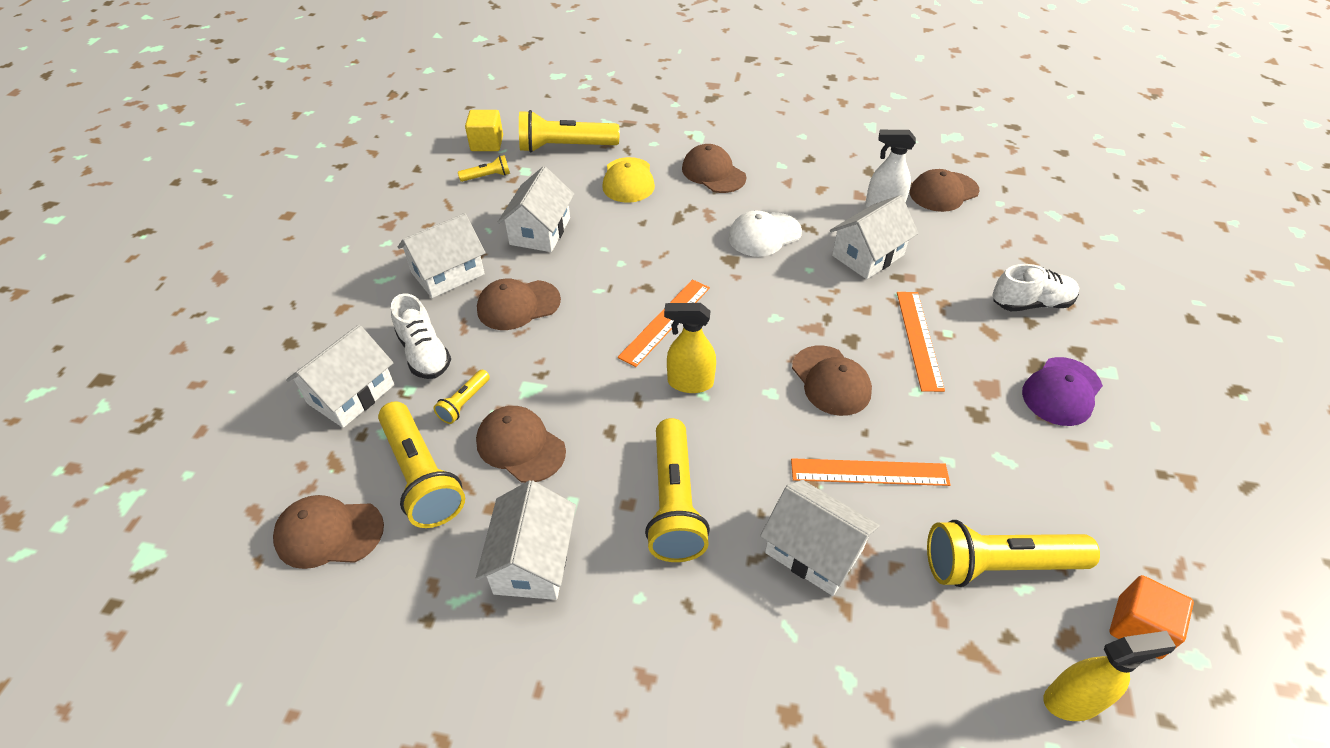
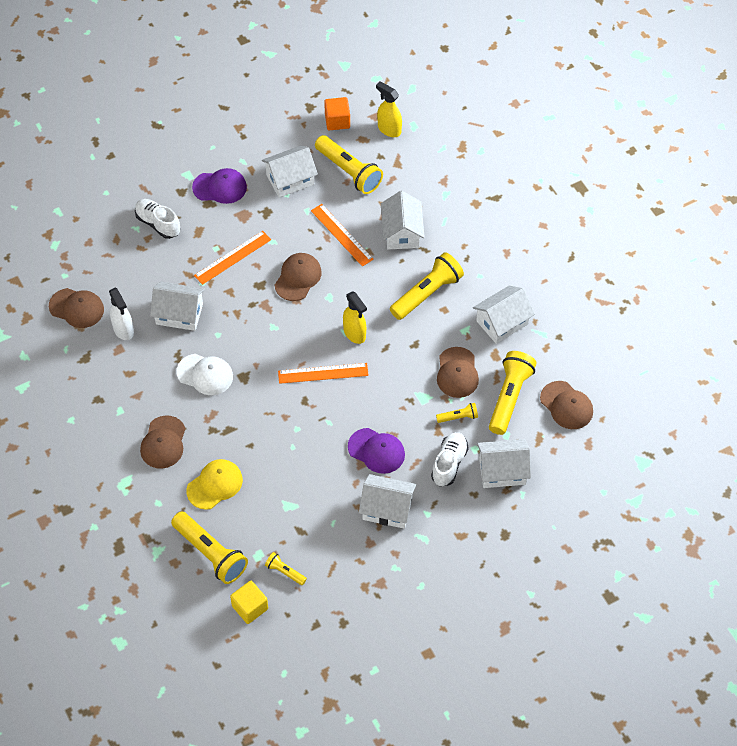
camera: 130 degrees left, 10 degrees up
(518, 305) = (376, 451): brown cap -> purple cap
(540, 231) = (308, 493): white house -> white house (290, 179)

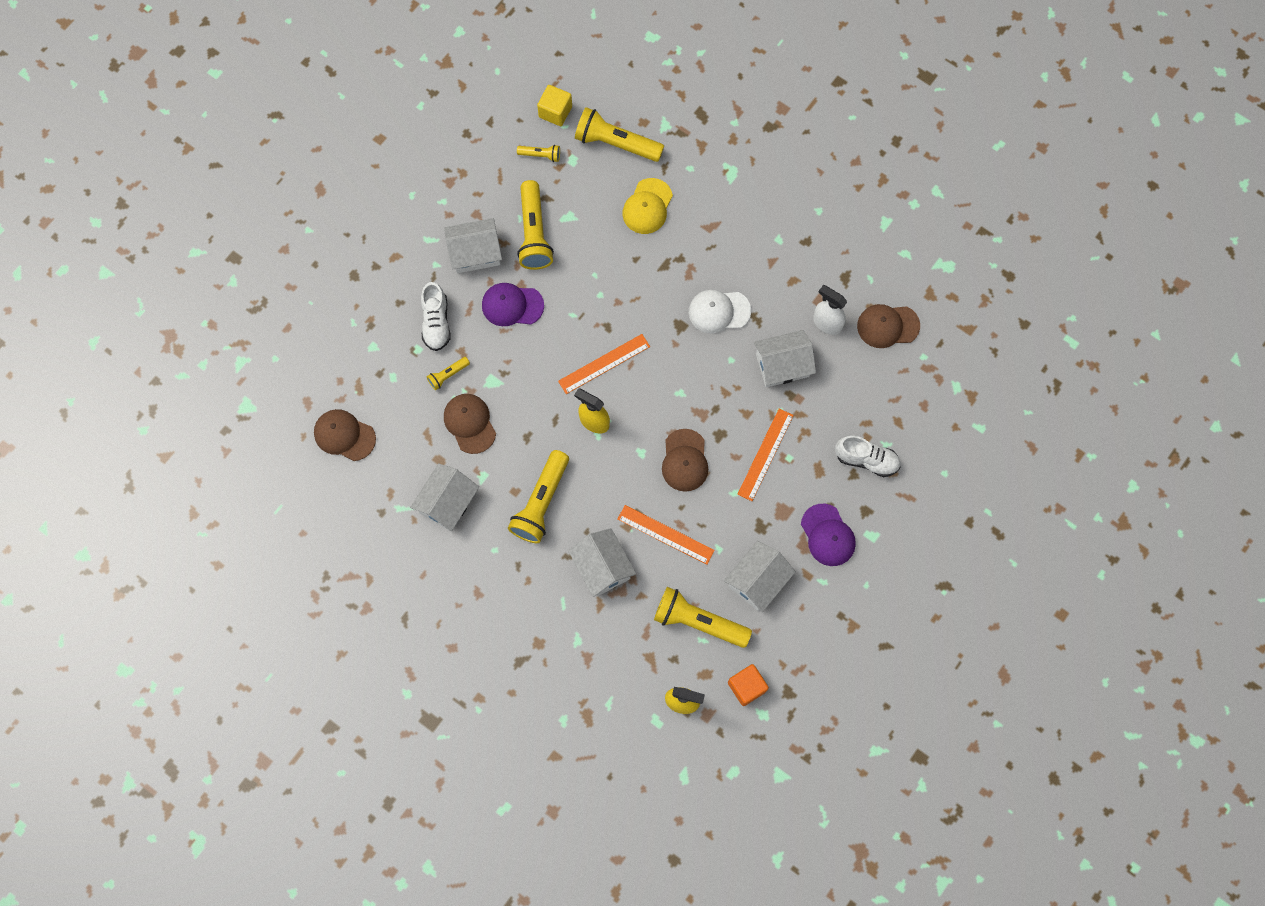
camera: 155 degrees right, 15 degrees up
(163, 442) = (719, 226): brown cap -> none
(220, 187) = (828, 535): purple cap -> purple cap turned 90 degrees counterclockwise
(502, 471) = (381, 337): white house -> none
(509, 397) = (405, 419): yellow flashlight -> yellow flashlight (534, 233)

